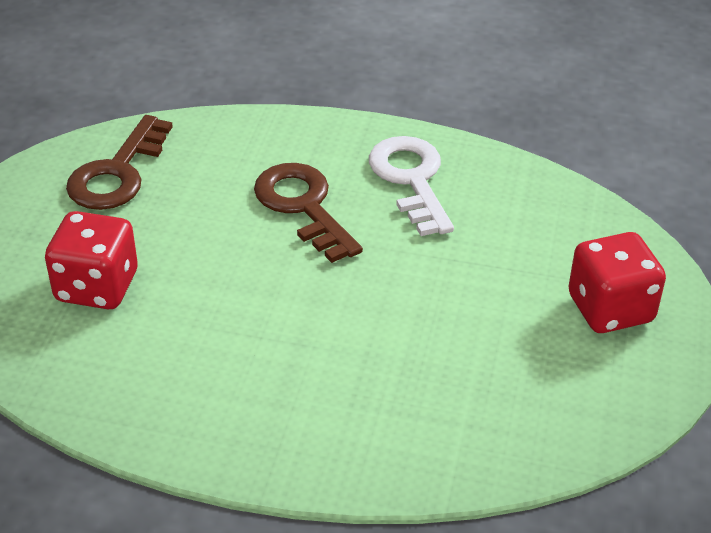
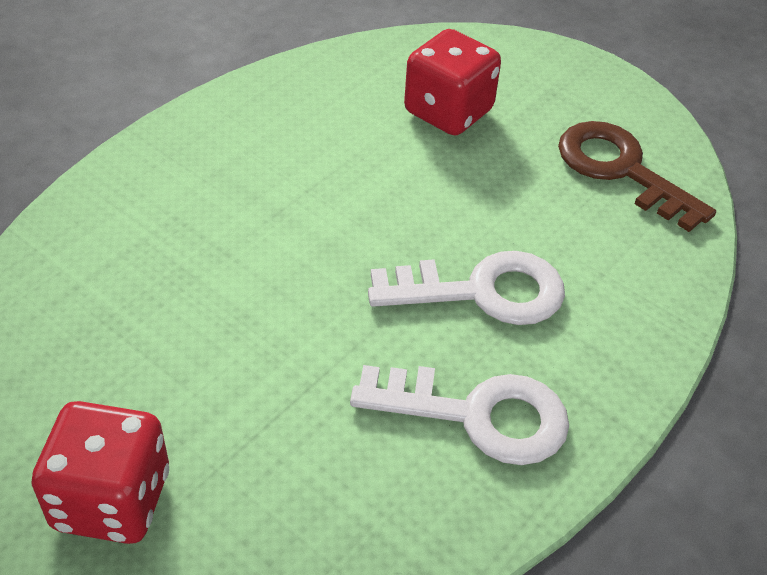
camera: 115 degrees right, 5 degrees up
(303, 206) = (482, 292): brown key -> white key

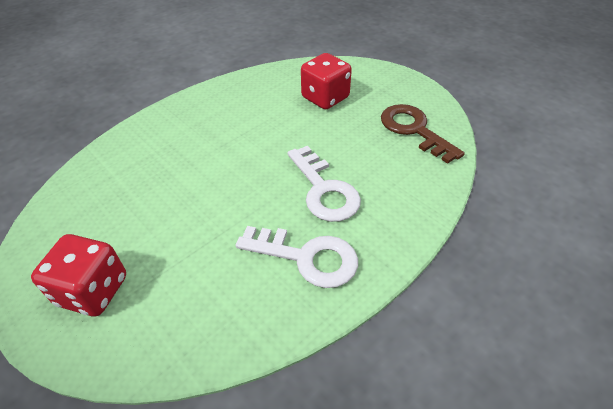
camera: 10 degrees right, 0 degrees up
(482, 292) = (324, 190): white key -> white key turned 60 degrees clockwise

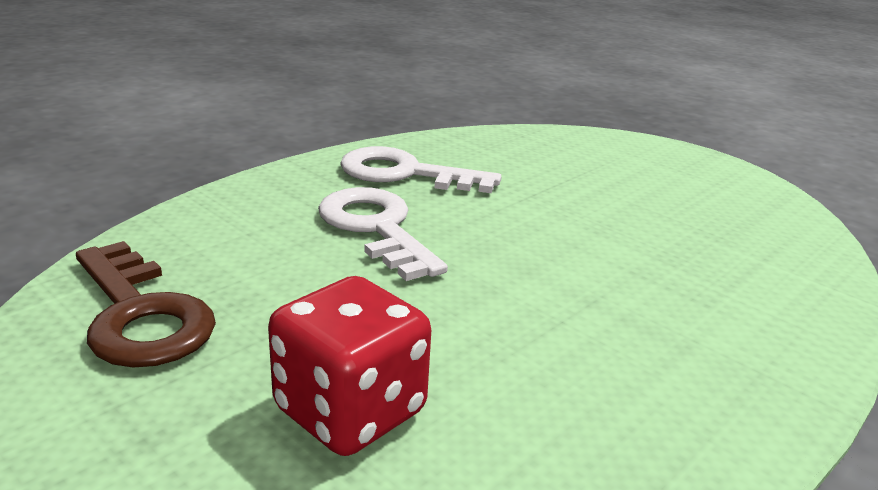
camera: 175 degrees right, 20 degrees down
(93, 291) = (650, 164): red dice -> none

